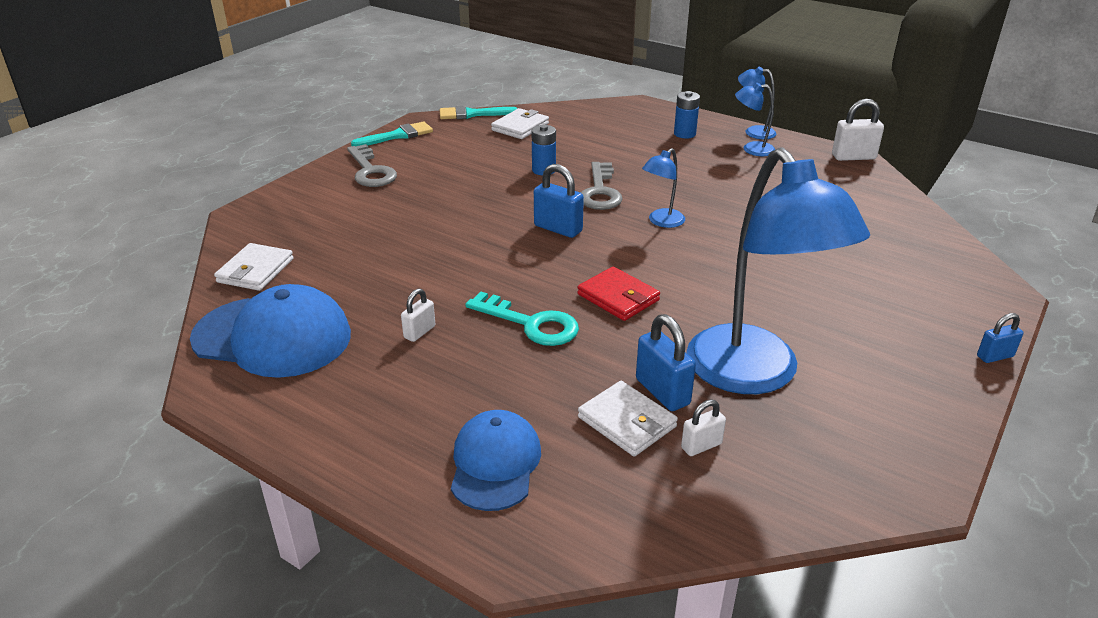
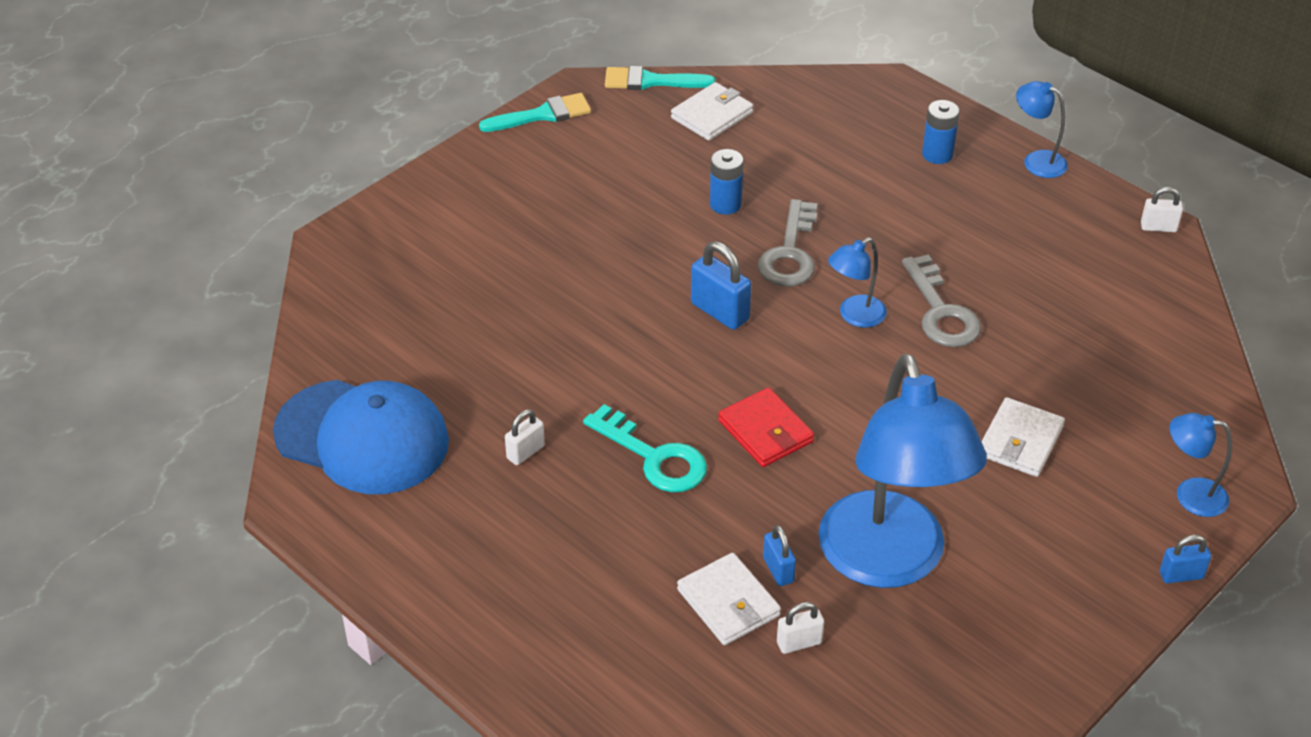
camera: 10 degrees right, 10 degrees up
(255, 270) = (347, 336): white wallet -> white wallet (1020, 441)
(371, 171) = (499, 181): grey key -> grey key (941, 311)
(495, 463) = (579, 633): blue cap -> none
(662, 392) = (778, 570): blue padlock -> blue padlock, size x0.61
(751, 149) = (1021, 196): blue lamp -> blue lamp (1190, 495)
(853, 157) = (1158, 227): white padlock -> white padlock, size x0.61

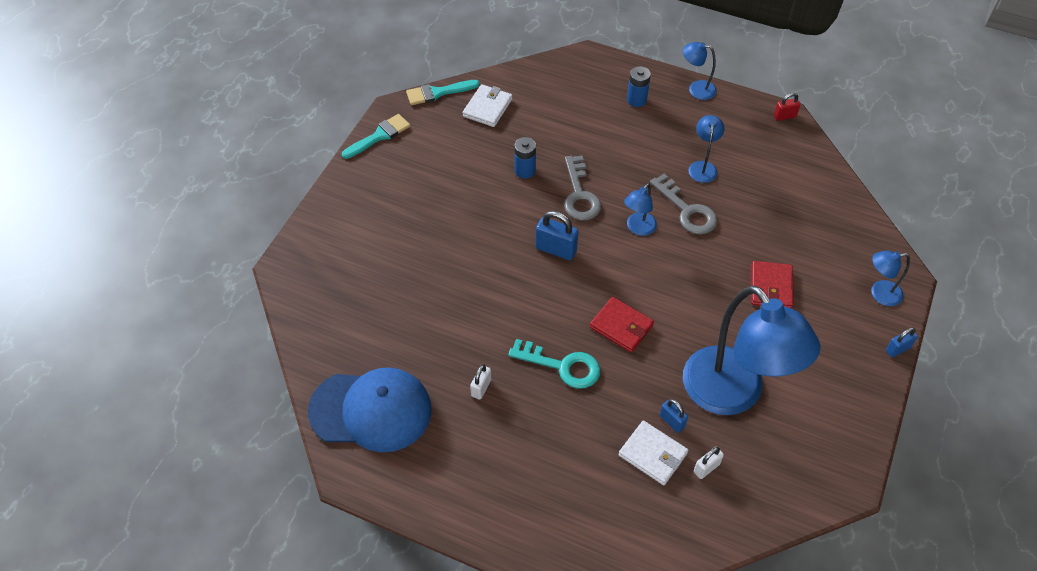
camera: 20 degrees left, 10 degrees up
(994, 262) = (703, 167): none -> blue lamp
(1020, 441) = (771, 287): white wallet -> red wallet
(1158, 227) = (784, 116): white padlock -> red padlock

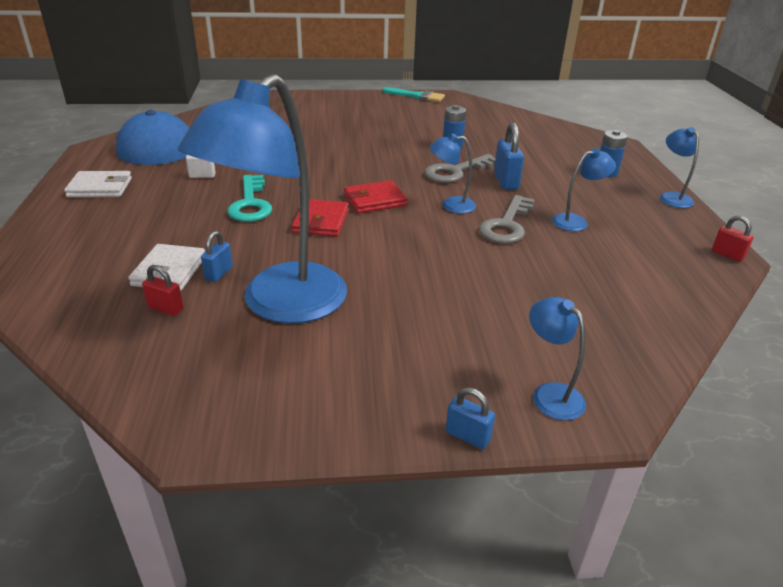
camera: 60 degrees right, 20 degrees down
(438, 93) = (486, 103): turquoise brush -> none
(487, 108) = (497, 121): white wallet -> white wallet (100, 187)
(556, 249) = (381, 174): blue padlock -> blue padlock (505, 181)
(706, 468) = (166, 308): white padlock -> red padlock
(771, 287) = (463, 298): red wallet -> red wallet (375, 200)

